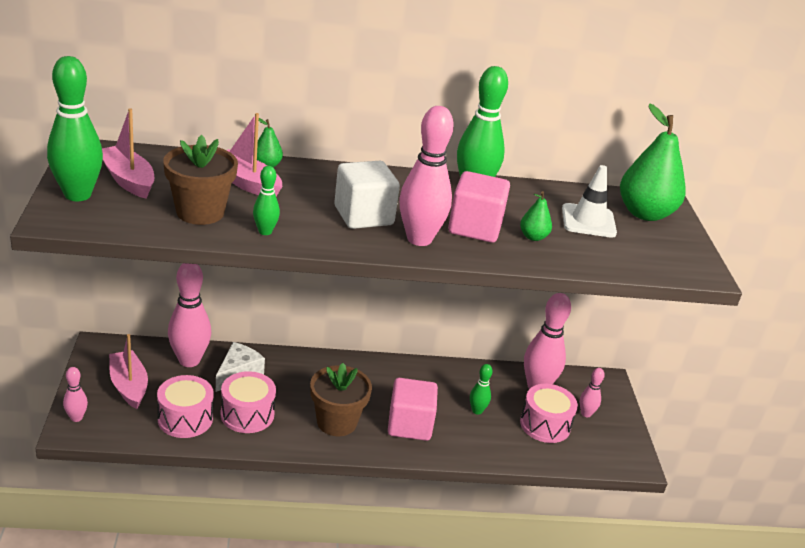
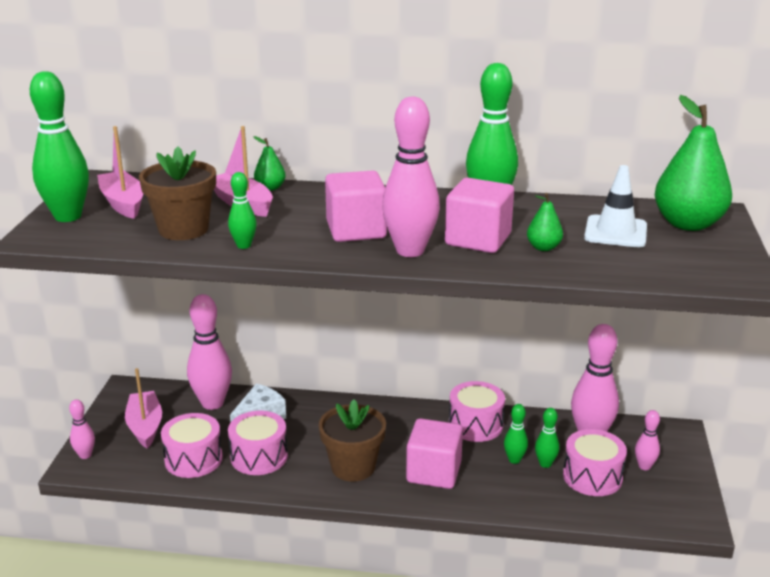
camera: 15 degrees right, 5 degrees down
(363, 216) = (356, 230): white cube -> pink cube
(437, 378) = (475, 425): none -> pink drum
(504, 414) = (545, 464): none -> green bowling pin

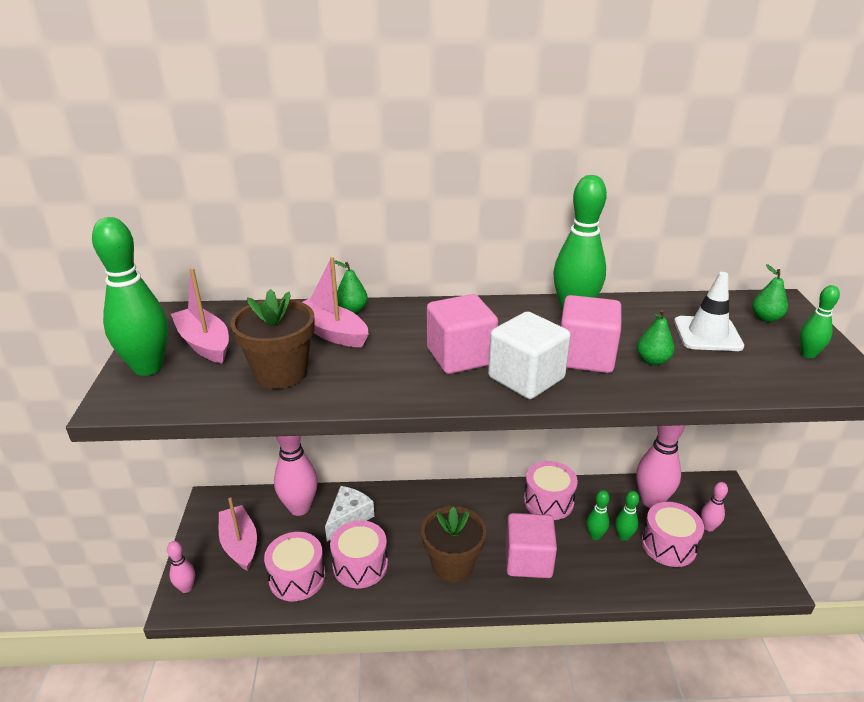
camera: 10 degrees left, 5 degrees up
(244, 245) = (353, 389): green bowling pin -> green bowling pin (808, 354)
(410, 251) = (526, 378): pink bowling pin -> white cube
(688, 224) = (766, 318): green pear -> green pear, size x0.46

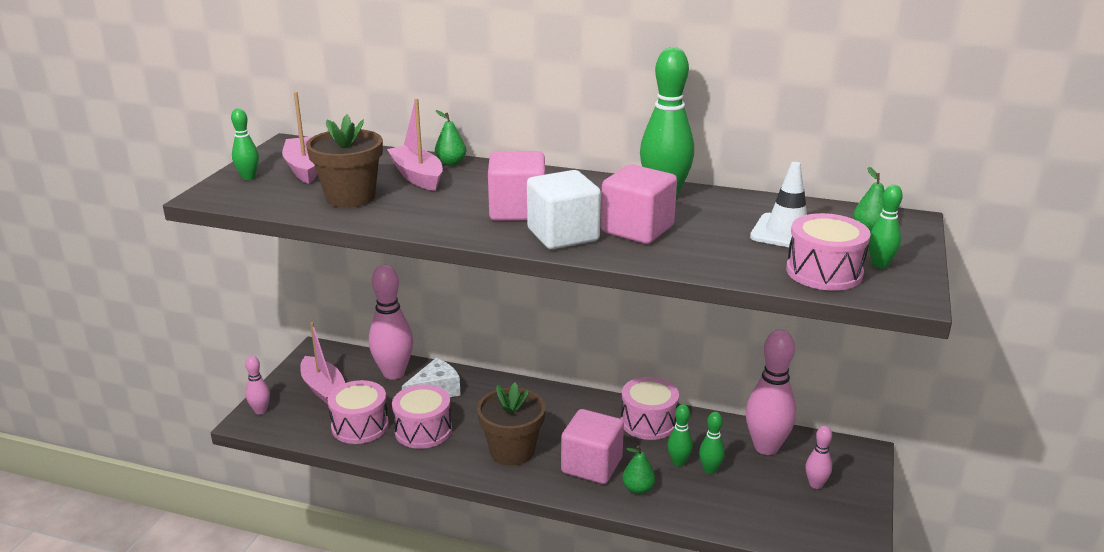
camera: 20 degrees right, 5 degrees down
(148, 367) = (248, 177): green bowling pin -> green bowling pin, size x0.50
(240, 544) = (324, 389): pink boat -> pink boat turned 150 degrees clockwise
(652, 360) = (702, 243): green pear -> green pear (638, 489)
(668, 545) = (756, 489): pink drum -> pink drum (824, 272)

